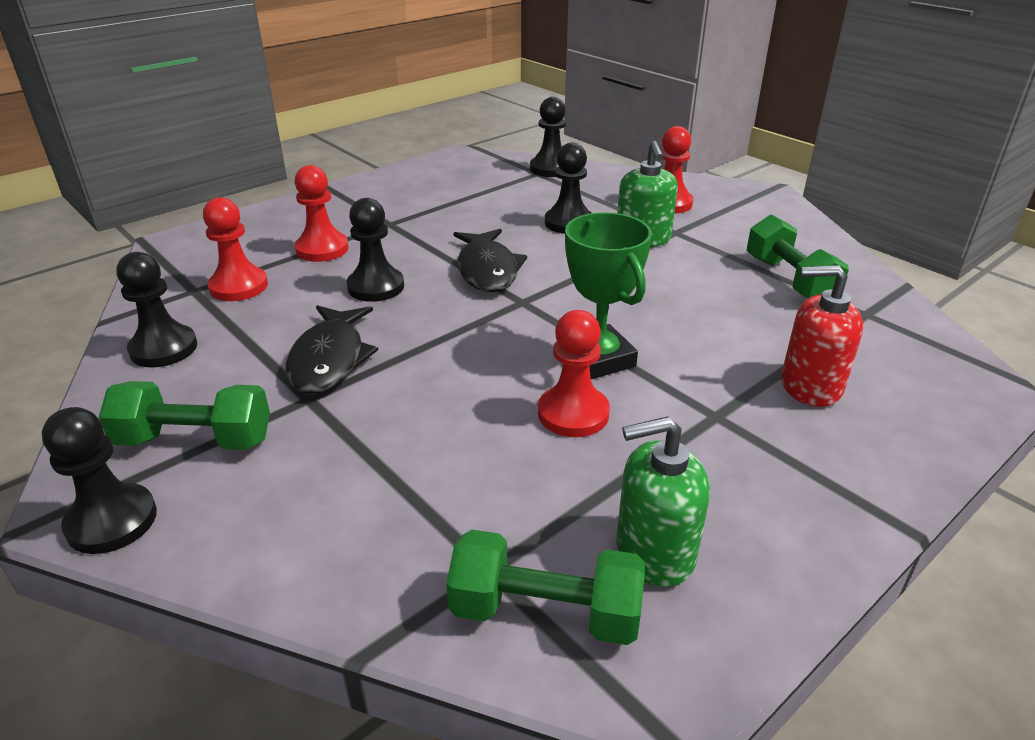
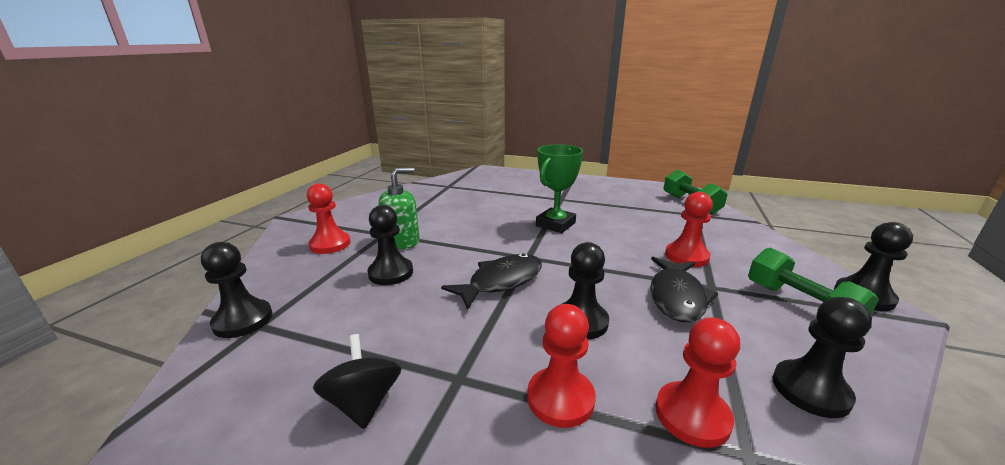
camera: 120 degrees left, 10 degrees down
(330, 359) = (677, 297): black fish -> black fish turned 135 degrees clockwise
(410, 195) = (364, 402): none -> black spinning top
(573, 414) = (602, 220): red pawn -> red pawn (686, 256)
(654, 551) = (641, 196): green soap dispenser -> none
(789, 280) = (428, 200): green dumbbell -> none
(810, 386) = (519, 189): red soap dispenser -> none

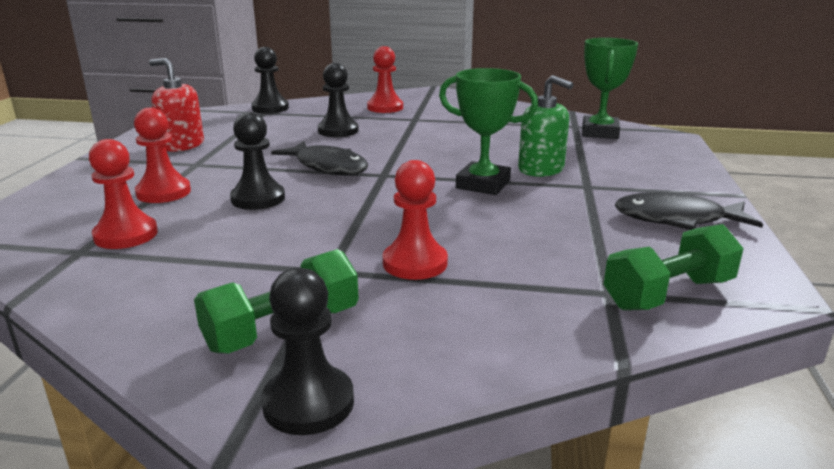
camera: 80 degrees right, 0 degrees up
(364, 402) = (182, 145): black spinning top -> red soap dispenser
(402, 241) = (401, 126): green soap dispenser -> green soap dispenser (541, 169)
(467, 182) = (600, 132): none -> green trophy
(677, 297) = (302, 246): black fish -> black fish (676, 219)
(810, 390) = (128, 293): black pawn -> none

